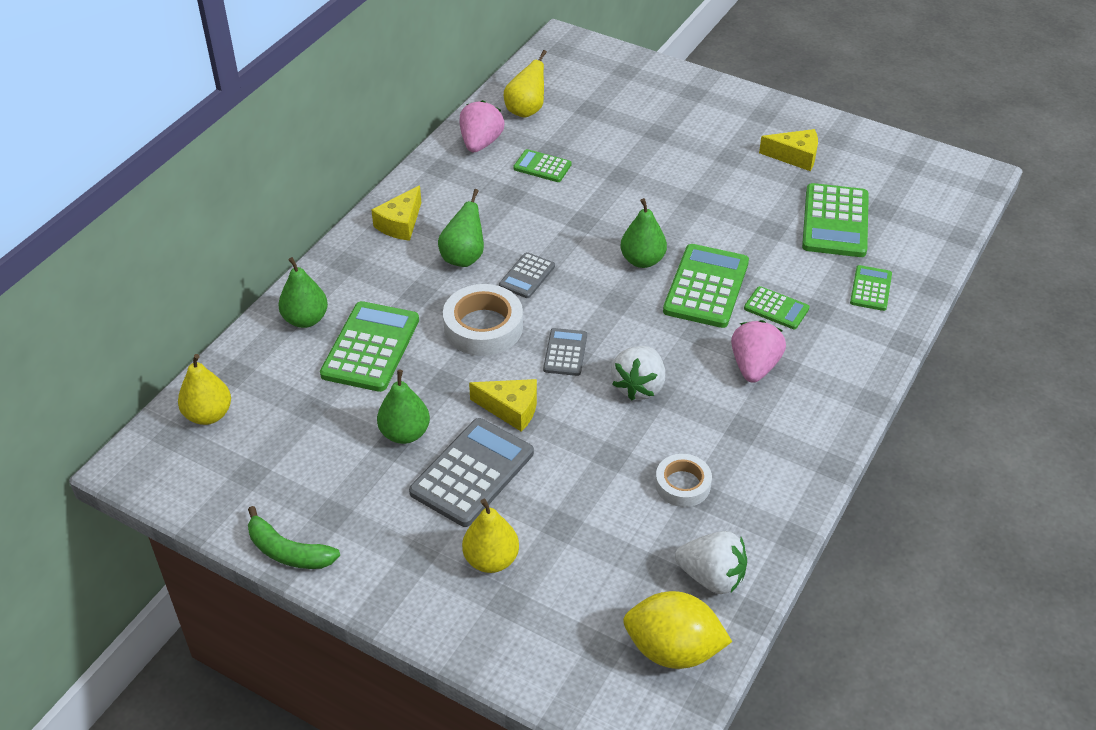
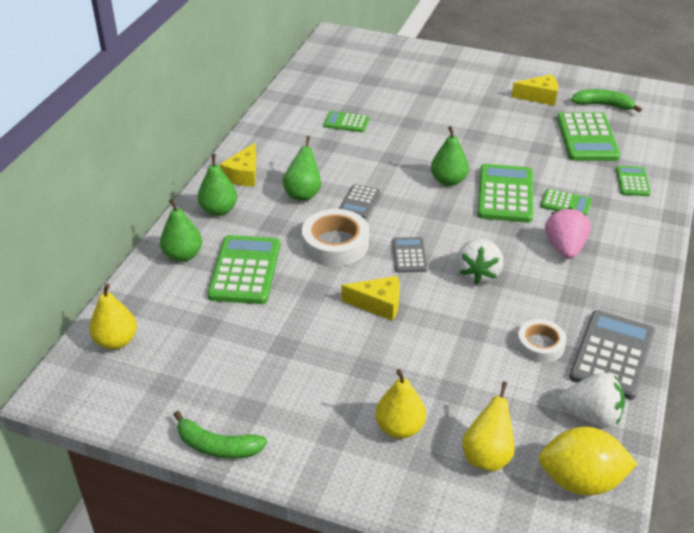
camera: 10 degrees left, 5 degrees down
(405, 433) = (294, 334): green pear -> green pear (219, 210)
(472, 473) = (361, 359): grey calculator -> grey calculator (612, 355)
(480, 143) = (292, 111): pink strawberry -> none
(526, 110) = (321, 85): yellow pear -> yellow pear (487, 456)
(873, 177) = (603, 105): none -> green banana

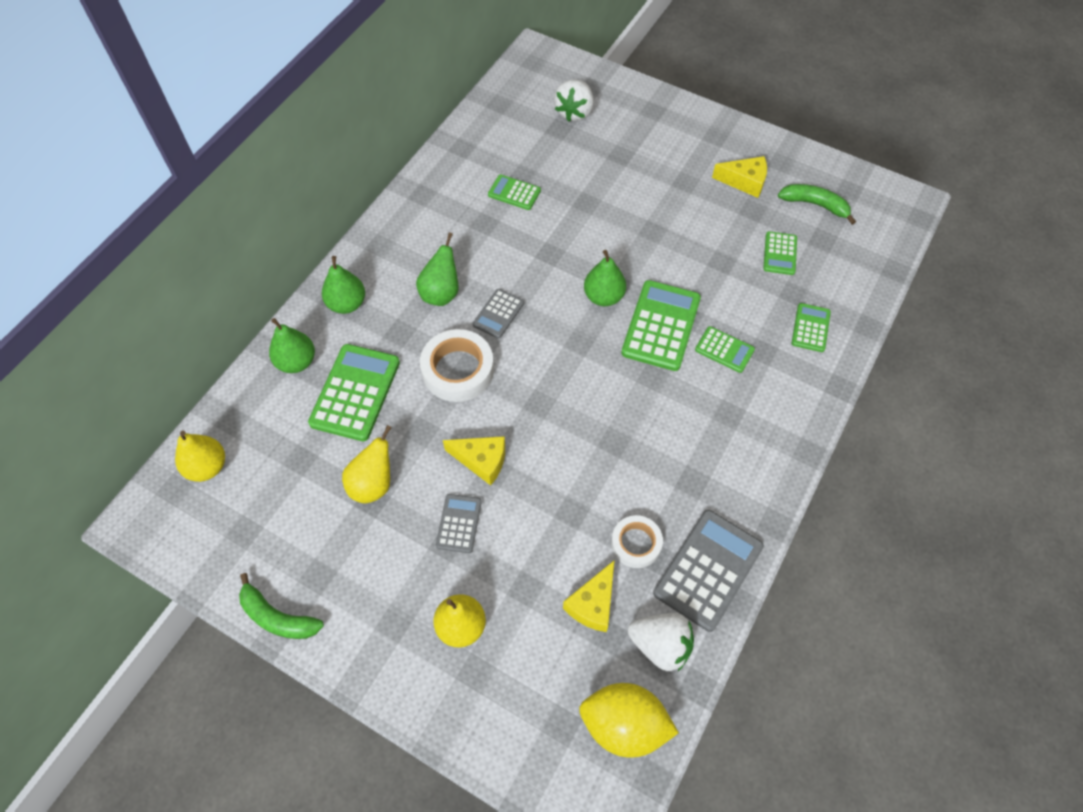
camera: 10 degrees right, 20 degrees up
(243, 175) = (384, 256): yellow cheese -> yellow cheese (593, 604)
(409, 255) = (532, 398): grey calculator -> grey calculator (459, 523)
(478, 274) = (598, 436): white strawberry -> white strawberry (574, 112)
(487, 456) = (539, 677): yellow pear -> yellow pear (373, 484)
(564, 248) = (703, 414): pink strawberry -> none
(587, 138) = (780, 253): green calculator -> green calculator, size x0.55

